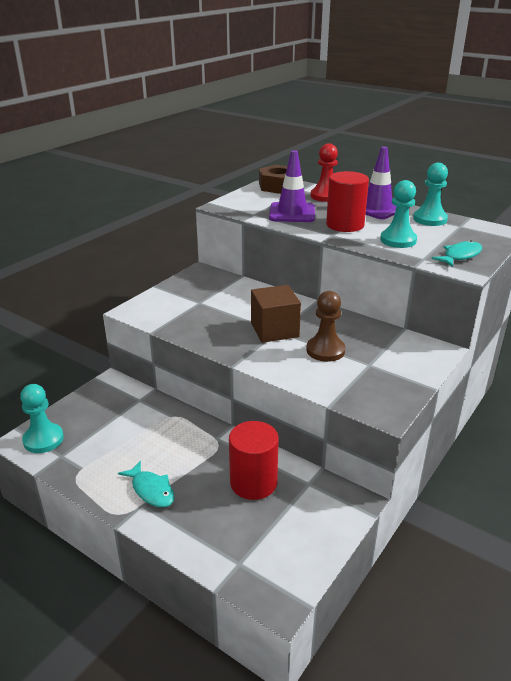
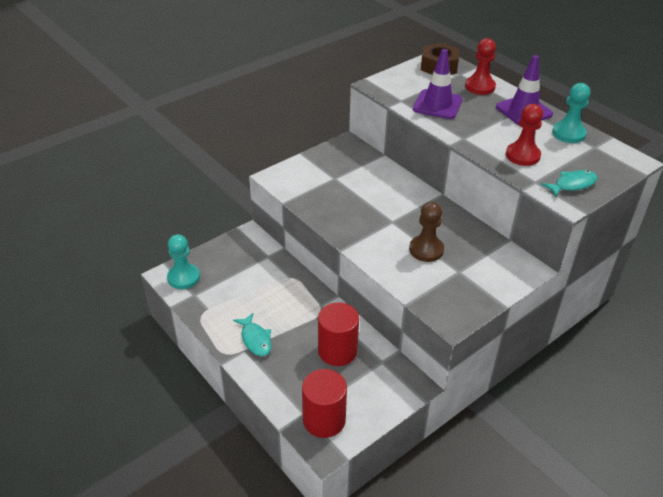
camera: 15 degrees right, 10 degrees up
(274, 330) = (390, 220): brown cube -> none
(345, 225) = (481, 128): red cylinder -> red cylinder (324, 420)
(398, 240) = (522, 155): turquoise pawn -> red pawn

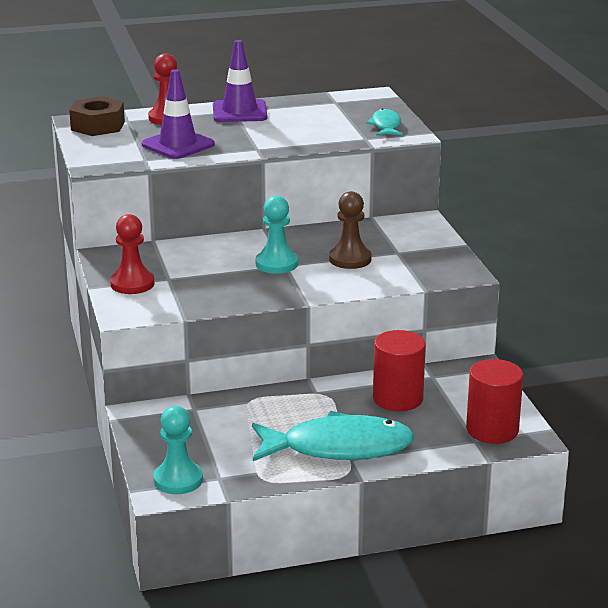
camera: 65 degrees left, 15 degrees down
(255, 339) = (339, 448): turquoise fish -> turquoise fish, size x2.04
(522, 155) = (318, 132): red pawn -> red pawn (132, 284)
(568, 133) = (302, 105): turquoise pawn -> turquoise pawn (276, 264)

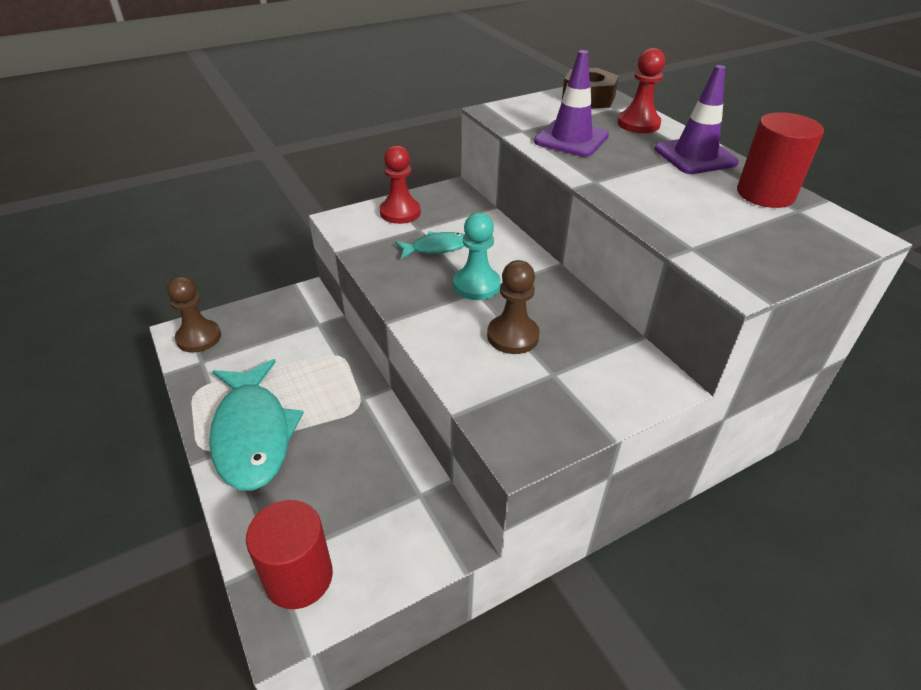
camera: 75 degrees right, 15 degrees up
(178, 480) = (199, 338): turquoise pawn -> brown pawn
(386, 126) = (753, 258): turquoise fish -> turquoise fish (436, 248)
(398, 398) = (360, 468): red cylinder -> red cylinder (765, 194)

